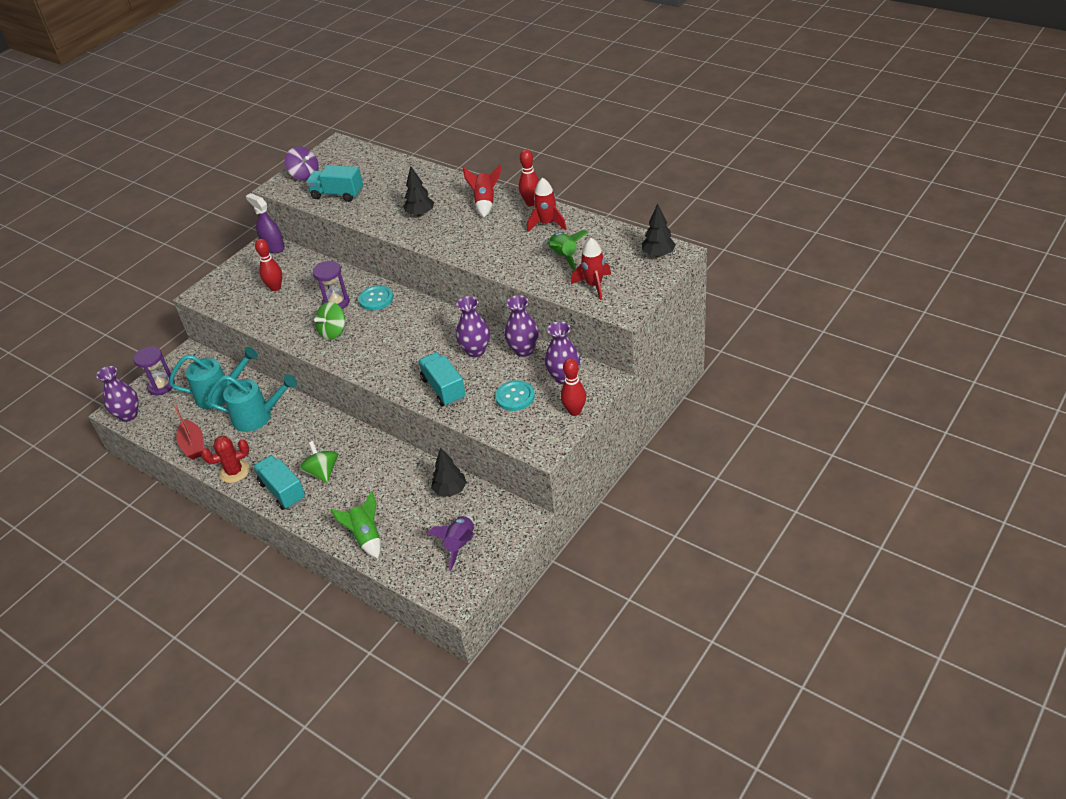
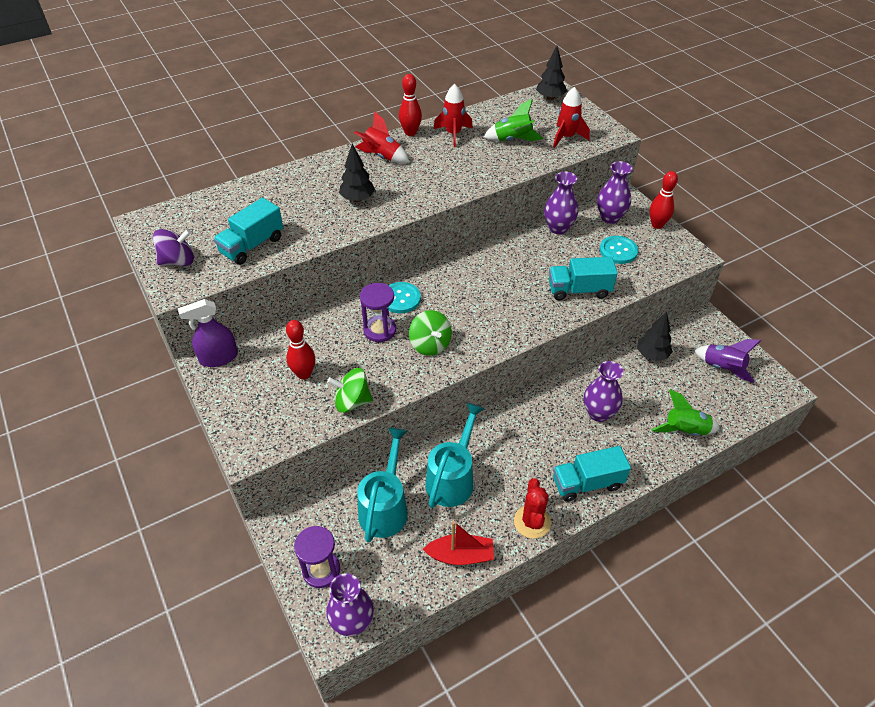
camera: 70 degrees left, 5 degrees up
(322, 472) = (577, 442): green spinning top -> green spinning top (352, 401)
(475, 351) = (538, 255): purple vase -> purple vase (598, 413)

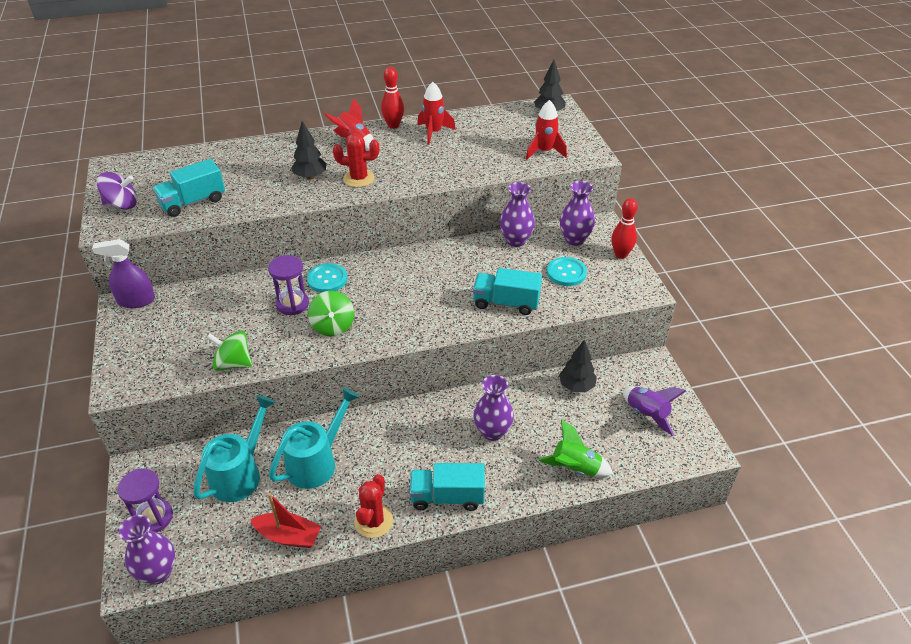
camera: 15 degrees right, 5 degrees down
(304, 374) = (203, 330): red bowling pin -> none
(406, 193) = (359, 178): none -> red cactus
(513, 140) = (489, 146): green rocket -> none

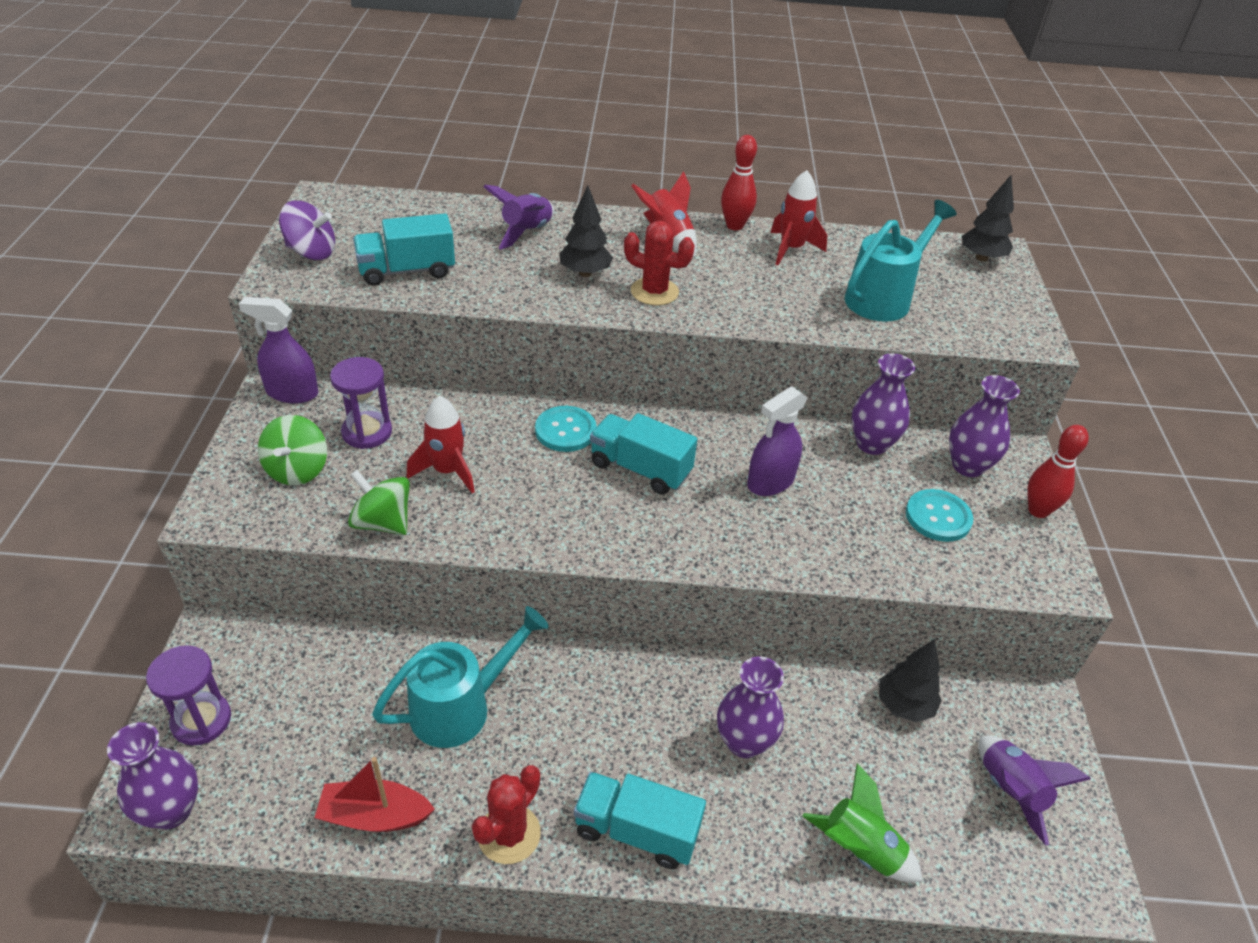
camera: 15 degrees right, 0 degrees up
(241, 473) = (347, 690): turquoise watering can -> turquoise watering can (884, 298)
(261, 159) = (527, 232): none -> purple rocket
(288, 536) = (375, 816): red boat -> red boat turned 150 degrees clockwise
(292, 304) = (502, 455): purple hourglass -> purple hourglass (367, 432)
(333, 326) = (546, 505): green spinning top -> green spinning top (297, 470)
(463, 278) = (770, 482): none -> purple spray bottle
(506, 303) = (824, 541): turquoise truck -> turquoise truck (640, 469)
(544, 152) = (956, 316): red rocket -> red rocket (447, 471)

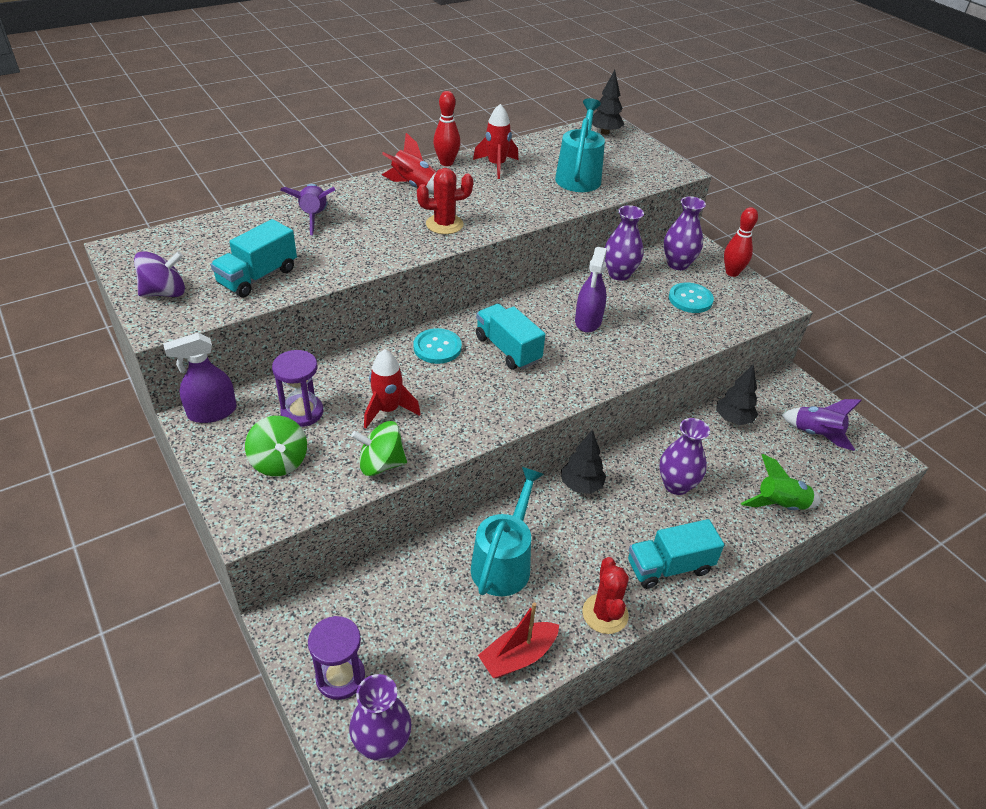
camera: 35 degrees left, 0 degrees up
(585, 273) = (386, 229): black tree -> black tree (581, 485)
(640, 469) = (508, 349): turquoise truck -> turquoise truck turned 60 degrees clockwise

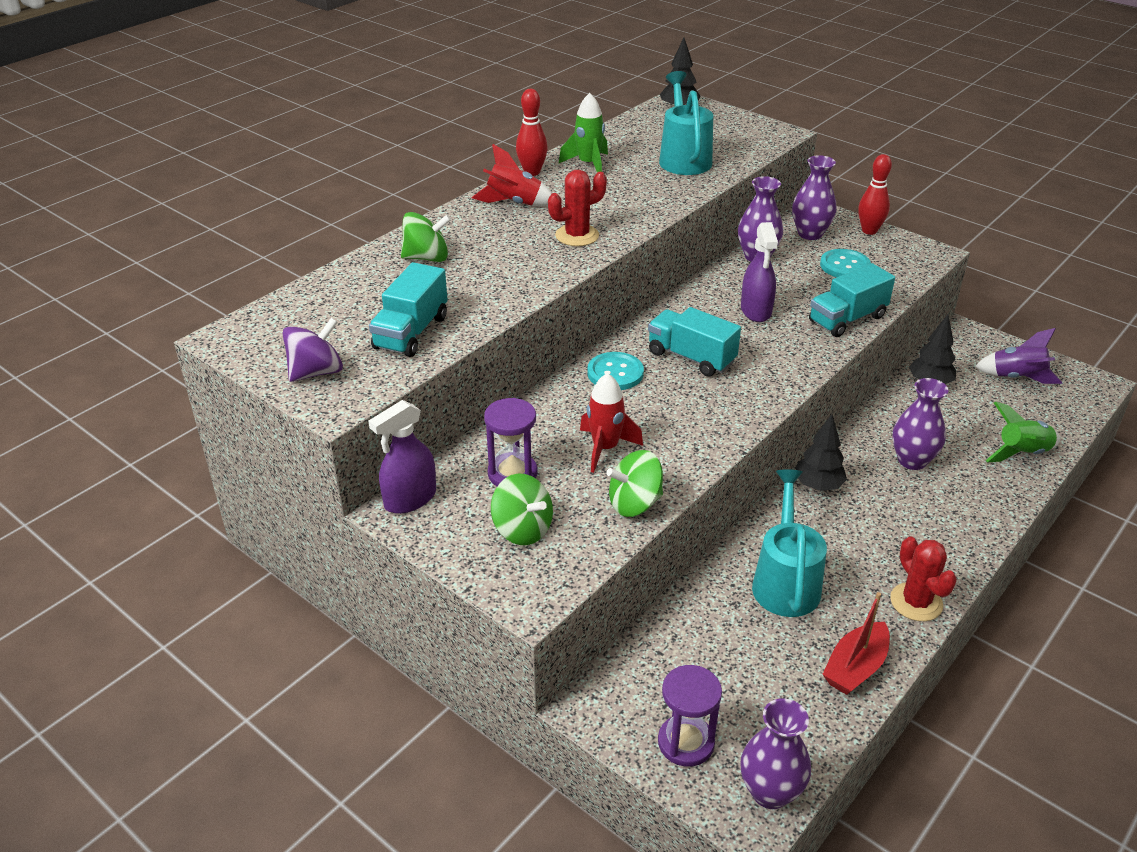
camera: 15 degrees left, 5 degrees down
(314, 217) = (427, 258): purple rocket -> green spinning top
(496, 165) = (588, 164): red rocket -> green rocket
(669, 567) = (951, 540): turquoise truck -> turquoise truck (847, 319)

